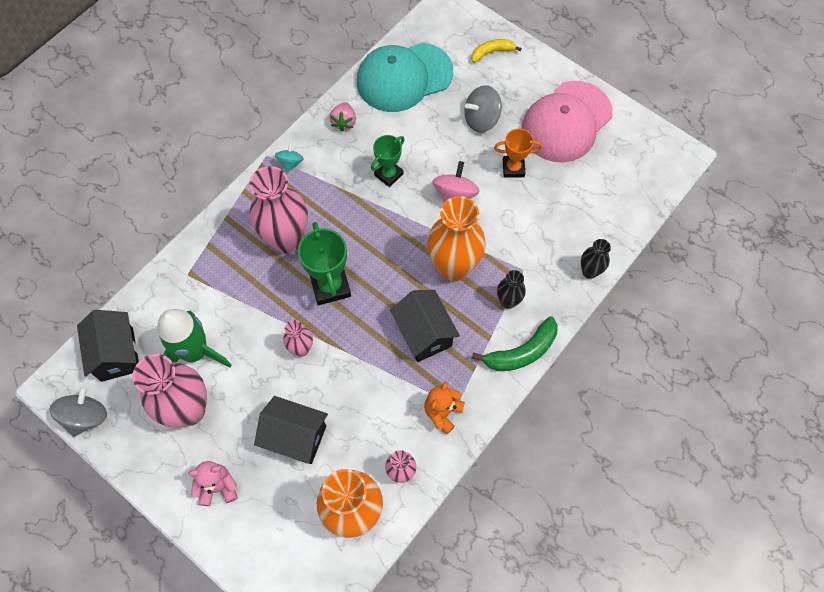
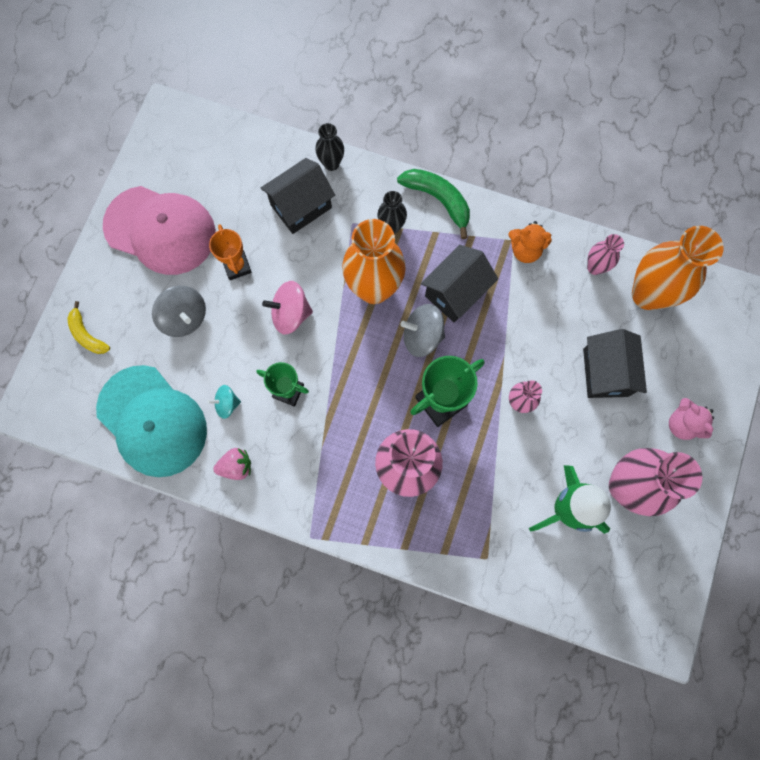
camera: 110 degrees left, 10 degrees up
(86, 417) = (678, 588): grey spinning top -> grey spinning top (422, 336)
(117, 354) = (603, 590): black house -> black house (301, 206)
(290, 163) = (310, 505): turquoise spinning top -> turquoise spinning top (227, 404)

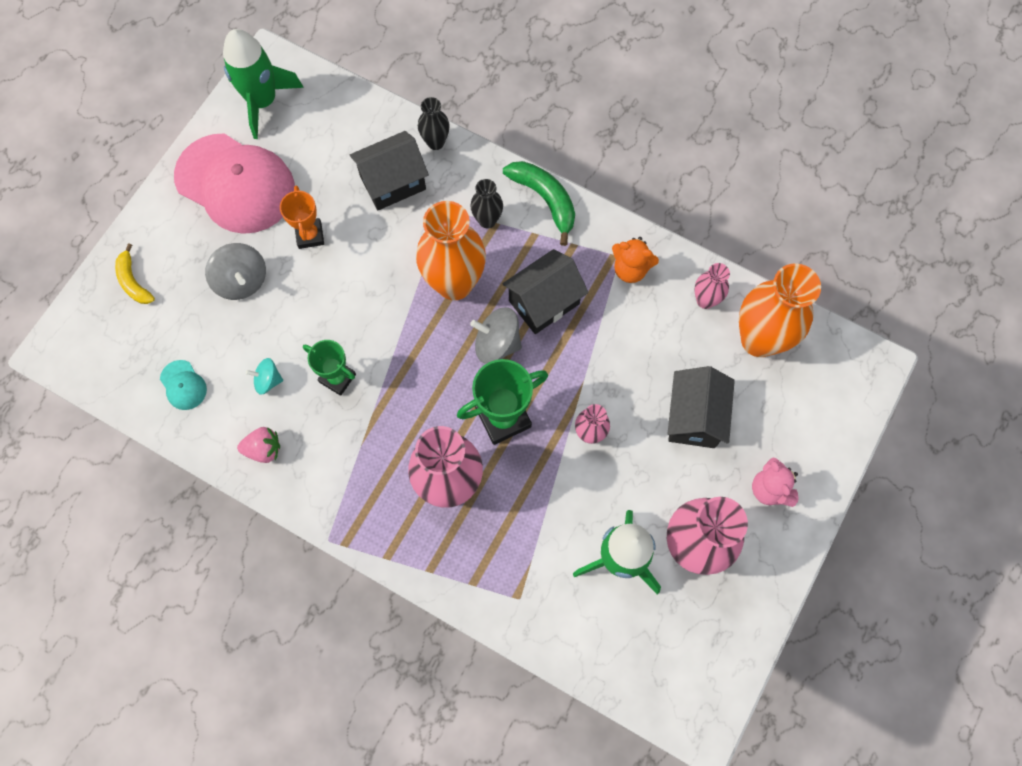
camera: 10 degrees right, 5 degrees down
(152, 421) = (183, 385): turquoise cap -> turquoise cap, size x0.40
(169, 151) = (263, 101): none -> green rocket
(290, 314) = (357, 296): pink spinning top -> none

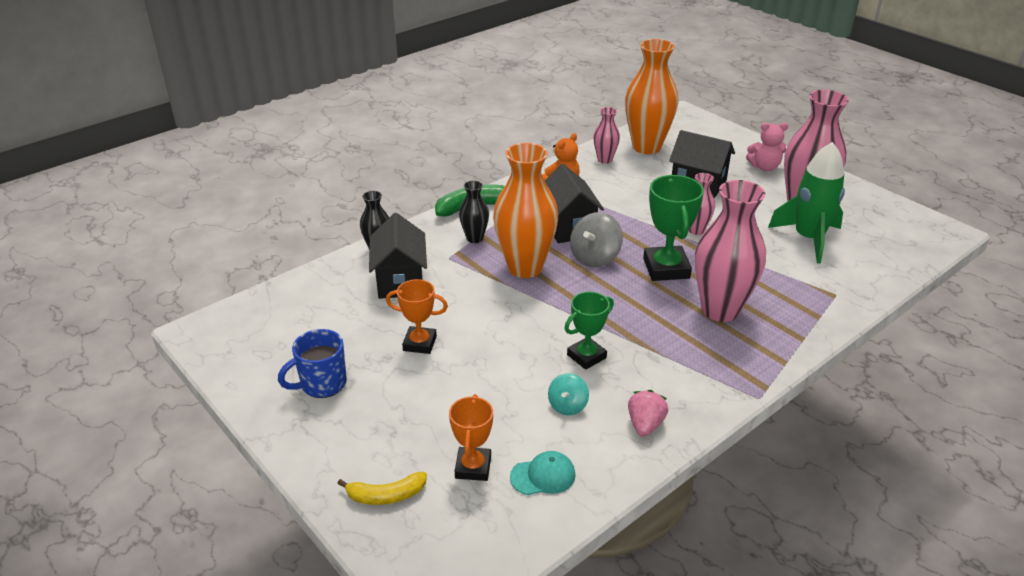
camera: 70 degrees left, 35 degrees down
(178, 331) = (473, 467): none -> orange trophy
(235, 184) = (322, 384): pink cap -> blue mug
(241, 280) = (441, 402): grey spinning top -> none
(263, 101) = (241, 345): green rocket -> none

